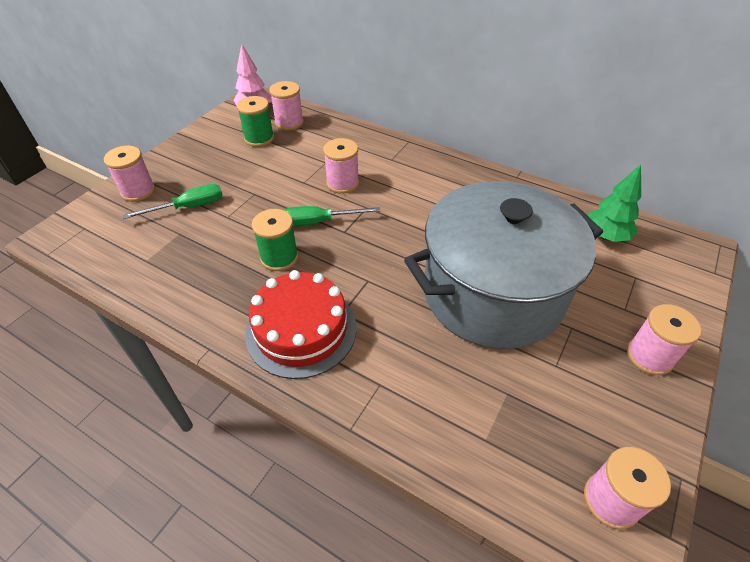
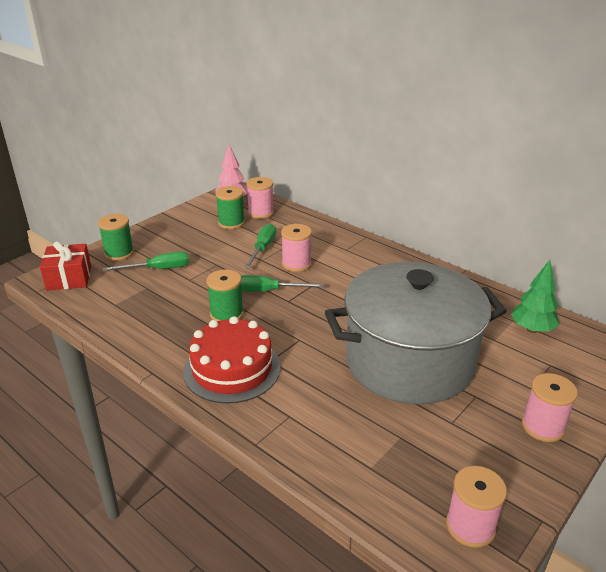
camera: 10 degrees right, 15 degrees down
(84, 231) = (69, 278): none -> red gift
(138, 191) = (119, 253): pink spool -> green spool
(301, 167) = (263, 248): none -> green screwdriver

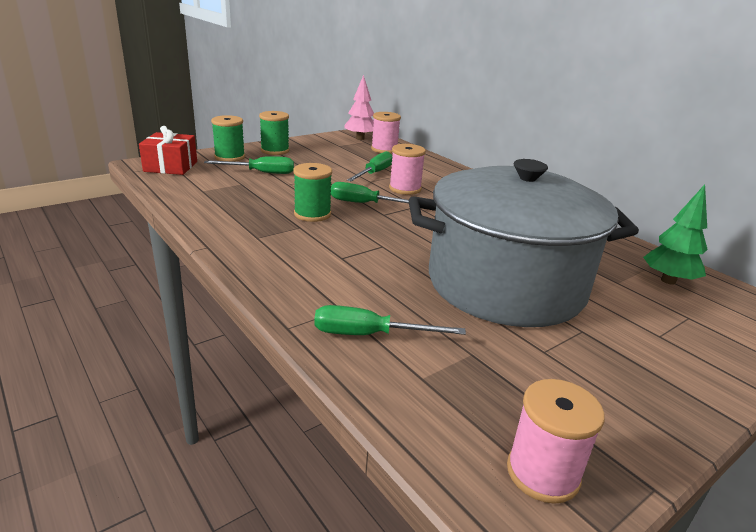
camera: 10 degrees right, 5 degrees down
(231, 223) = (351, 152): green spool -> green spool (275, 150)
(232, 369) = (295, 257): red cake -> none
(320, 436) = (369, 335): none -> green screwdriver
(543, 426) = (670, 378): pink spool -> none

